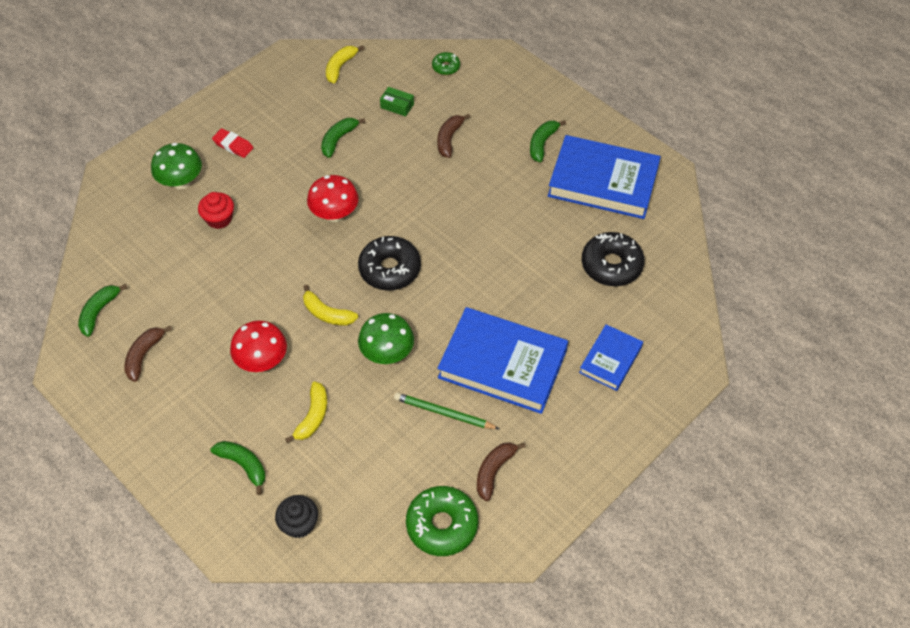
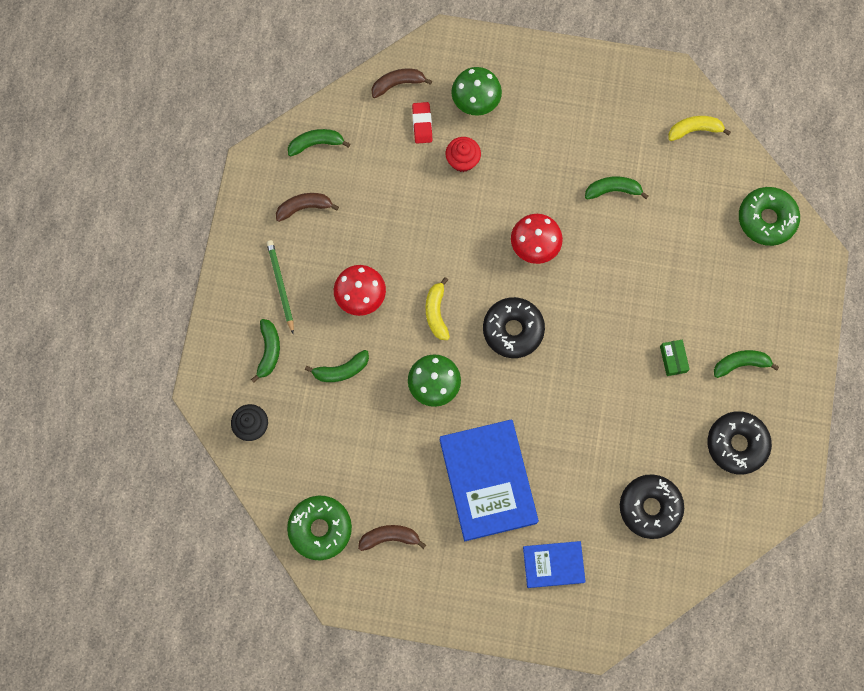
camera: 55 degrees right, 20 degrees up
(233, 145) = (542, 111): red eraser -> red eraser (422, 124)
(313, 416) = (341, 370): yellow banana -> green banana
(397, 106) = (688, 210): green box -> green box (673, 359)
(444, 413) = (412, 466): green pencil -> green pencil (280, 285)
(446, 67) = (766, 219): green donut -> green donut, size x1.92
(449, 139) = (684, 281): brown banana -> brown banana (398, 84)
(603, 182) = (736, 444): blue book -> black donut

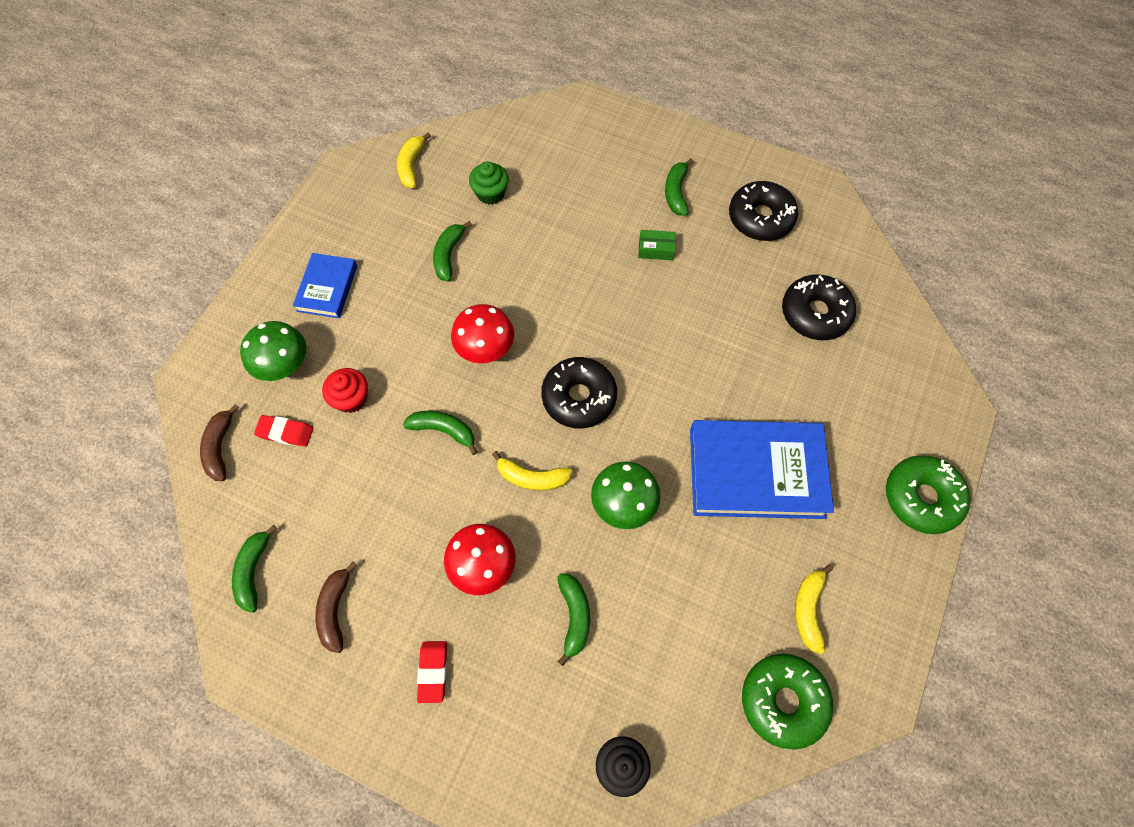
camera: 75 degrees left, 10 degrees down
(269, 351) = (520, 712): green banana -> green banana (443, 430)
(280, 285) = (433, 671): green pencil -> red eraser
(389, 537) = (808, 610): brown banana -> yellow banana
(553, 564) = (867, 426): blue book -> blue book (327, 288)
(687, 205) = (490, 193): none -> green cupcake
(766, 219) = (530, 132): green donut -> green donut (921, 498)

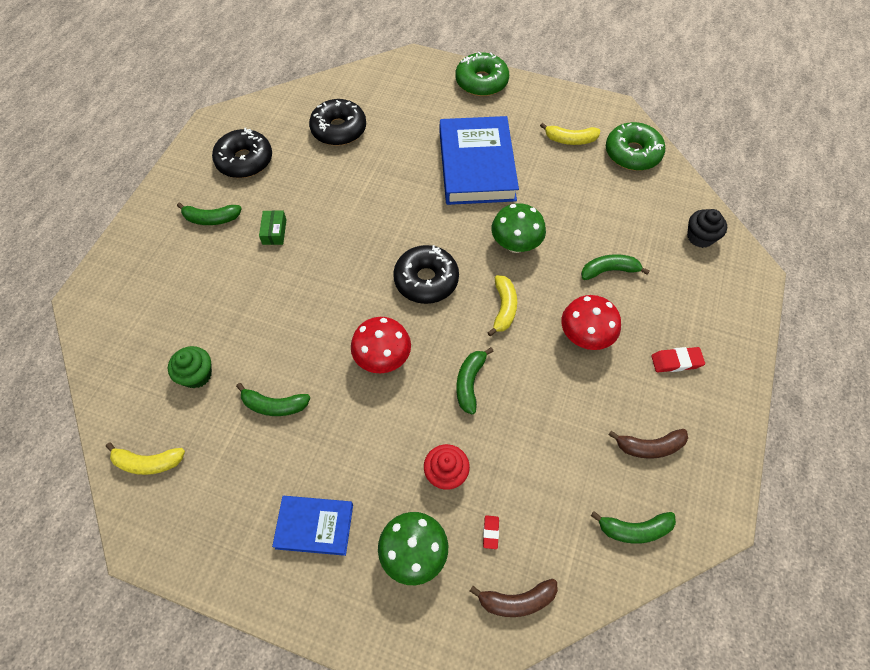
camera: 95 degrees left, 5 degrees down
(285, 432) = (490, 532): red eraser -> red eraser, size x0.61

